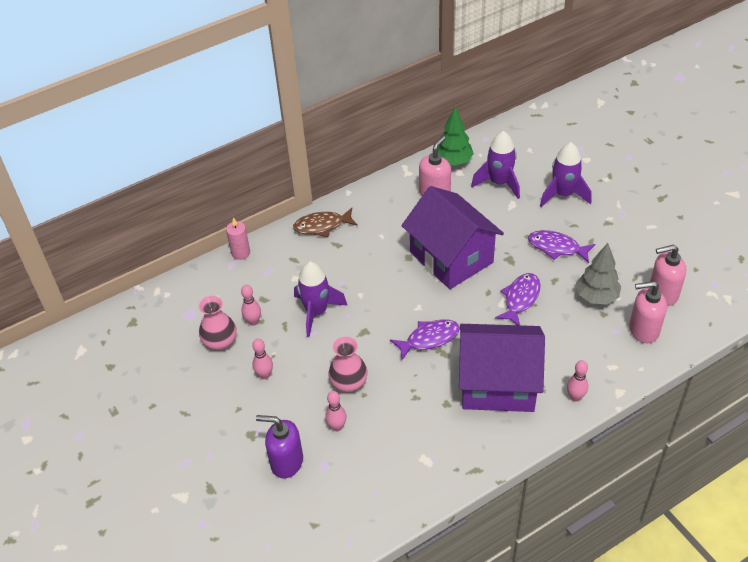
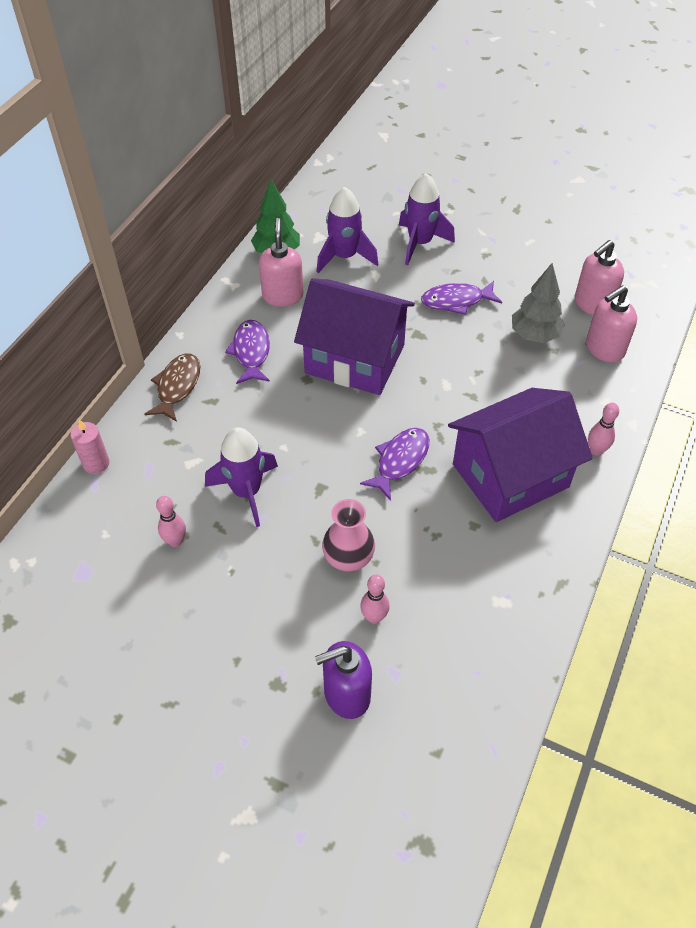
camera: 35 degrees left, 5 degrees up
(220, 342) = (150, 587): pink vase -> none
(265, 375) = (239, 600): pink bowling pin -> none
(322, 226) = (177, 386): brown fish -> brown fish turned 150 degrees clockwise
(520, 299) = (462, 372): purple fish -> purple fish (251, 352)

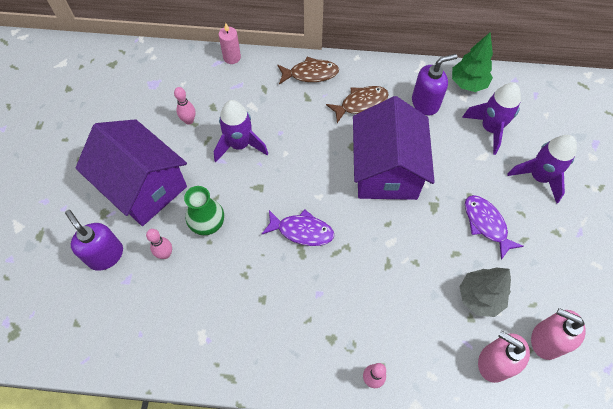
camera: 70 degrees right, 10 degrees up
(251, 352) = (361, 103): purple fish -> brown fish
(282, 296) = (425, 103): pink soap dispenser -> purple soap dispenser
(348, 557) = (207, 223): pink vase -> green vase
(510, 475) = (318, 314): purple house -> purple house (143, 186)

